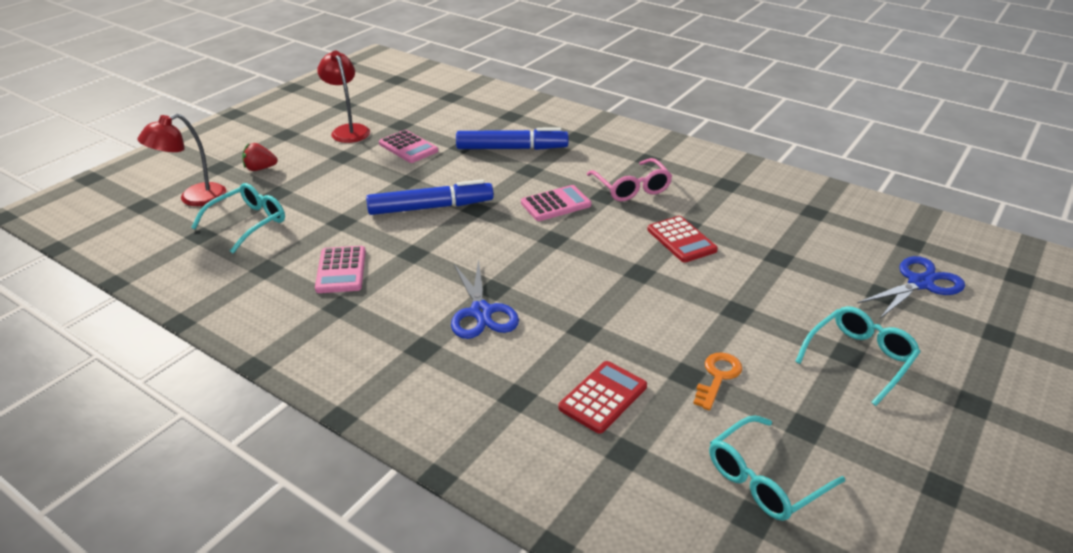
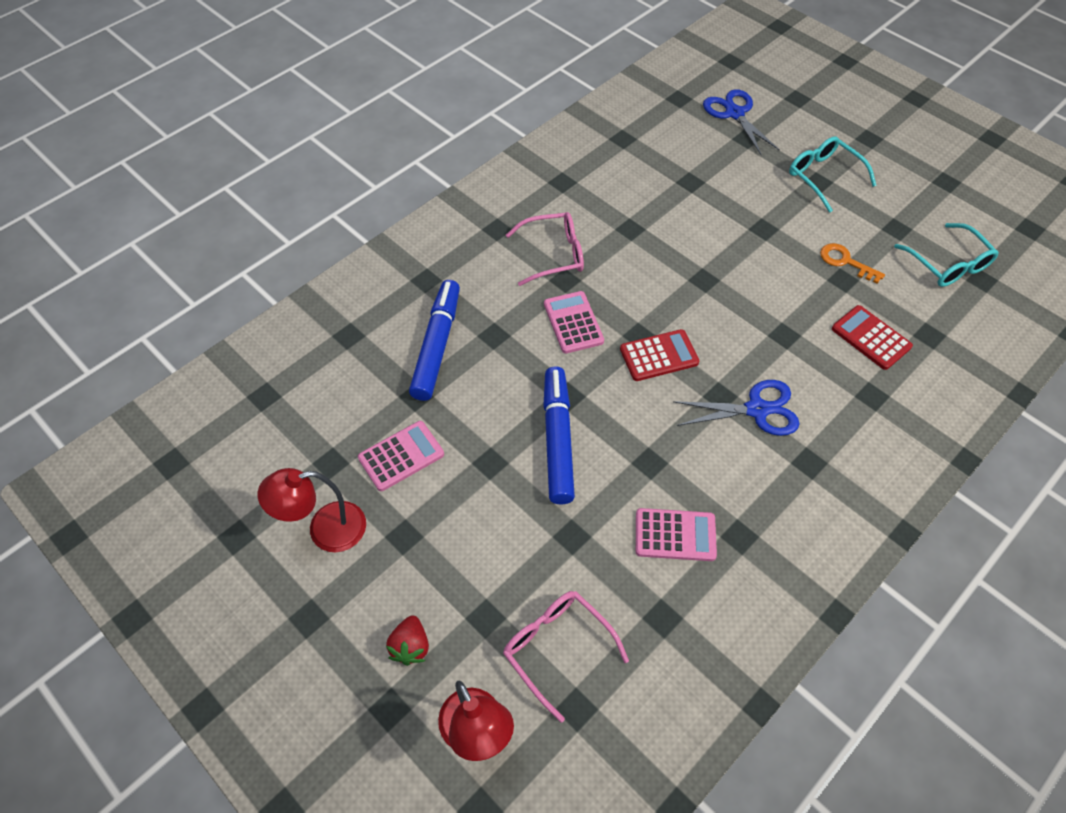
camera: 80 degrees left, 20 degrees up
(249, 223) = (557, 648): turquoise glasses -> pink glasses
(681, 240) = (655, 238): red calculator -> red calculator (659, 356)

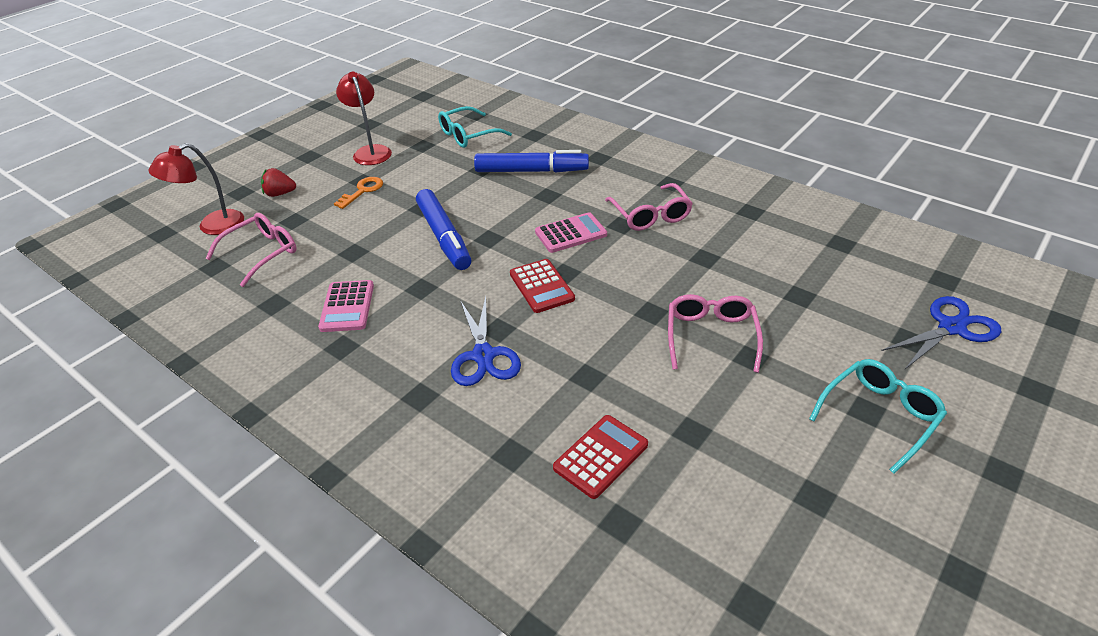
camera: 85 degrees right, 15 degrees down
(401, 456) = (427, 170): pink calculator -> none
(558, 440) = (444, 237): blue marker -> blue marker turned 75 degrees clockwise
(737, 247) = (711, 336): none -> pink glasses
(845, 262) = (724, 435): orange key -> orange key (362, 191)
(948, 264) = (766, 559): turquoise glasses -> turquoise glasses (468, 135)

